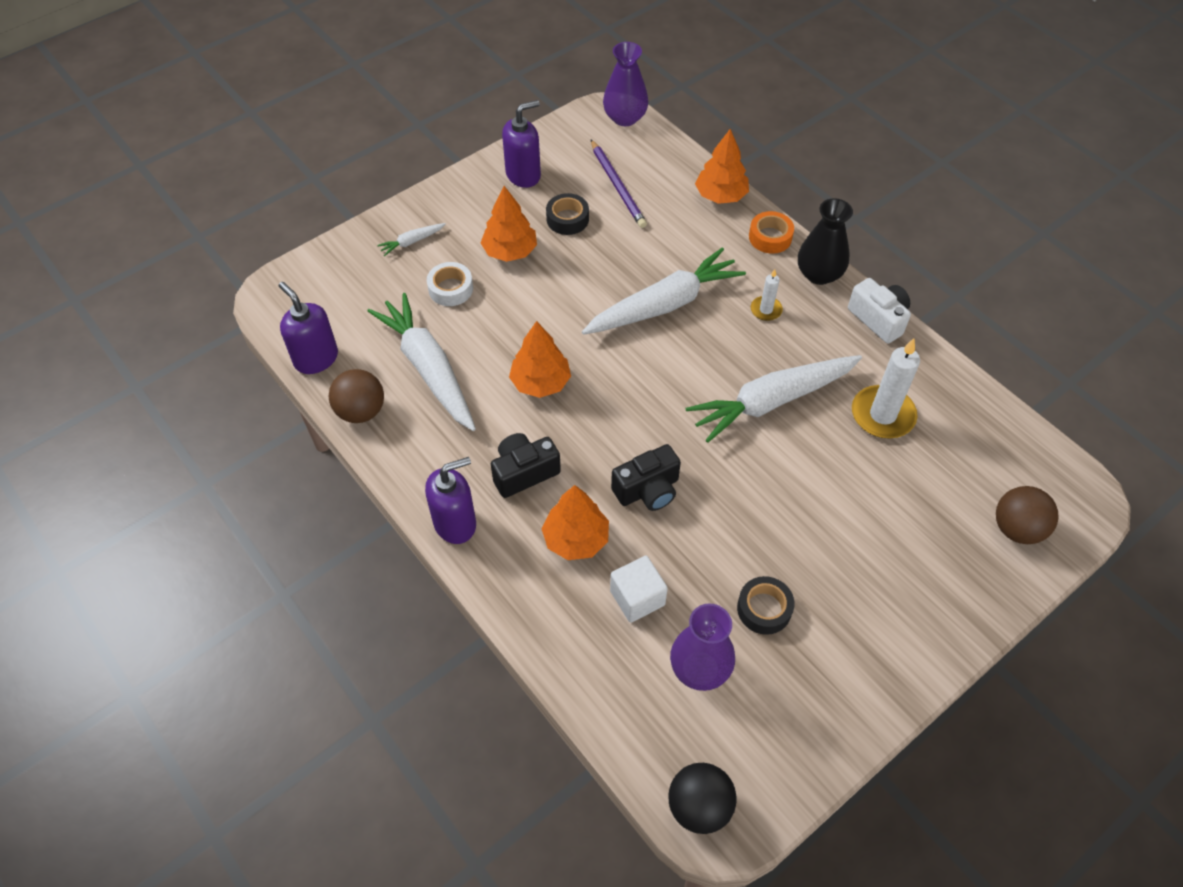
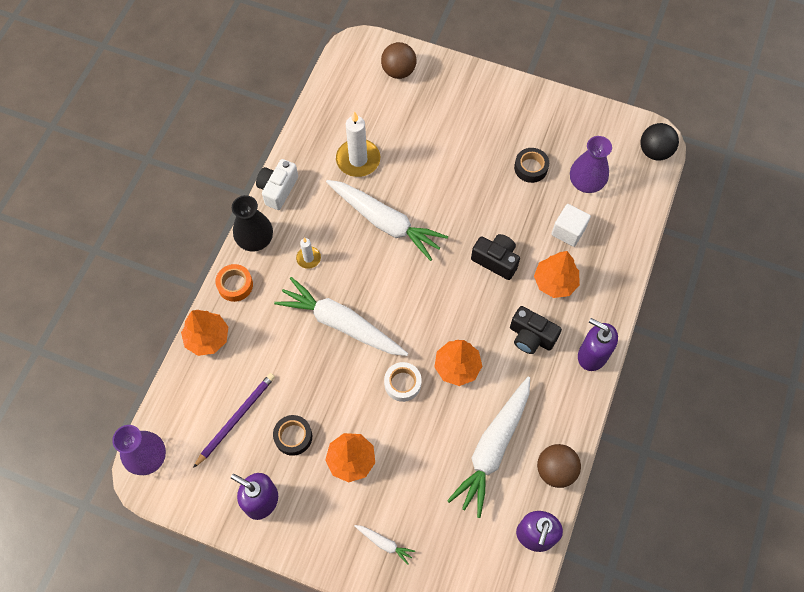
camera: 120 degrees left, 10 degrees up
(450, 289) = (413, 481): white tape -> white tape (402, 383)

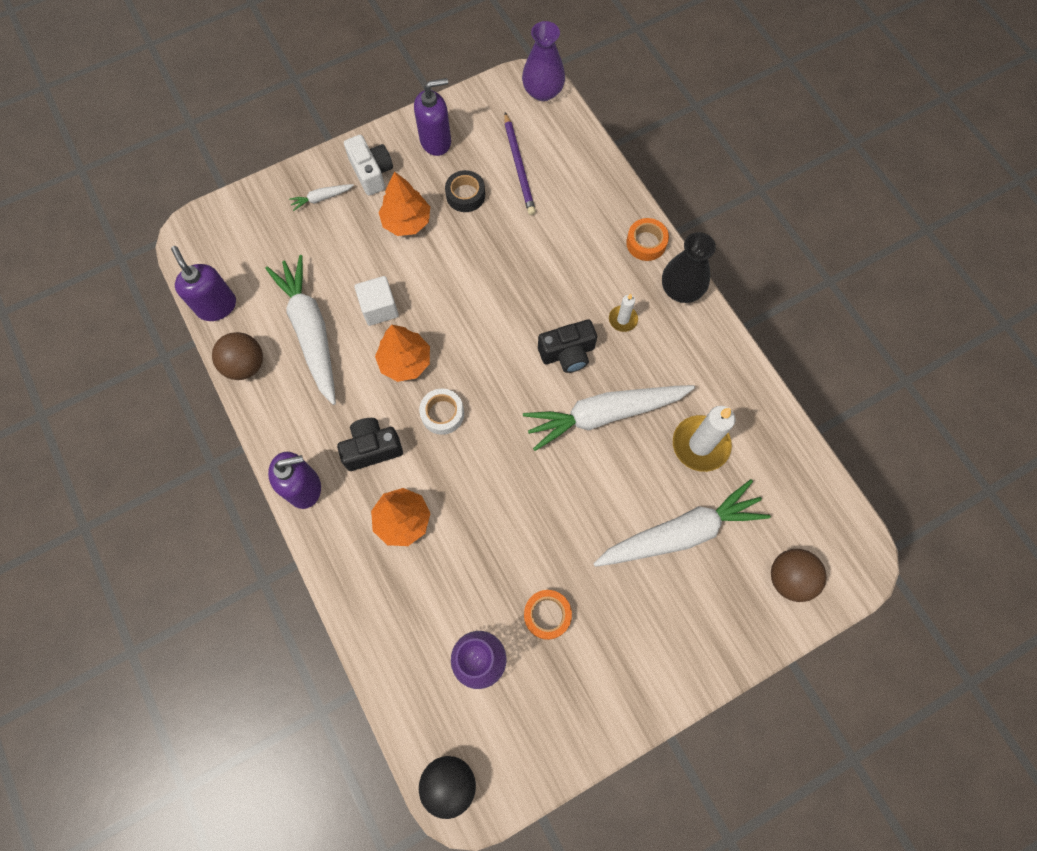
camera: 130 degrees right, 5 degrees up
(207, 338) = (611, 191): orange tree -> none
(278, 189) = (723, 345): white camera -> white camera (372, 172)
(341, 324) = (532, 299): white carrot -> white carrot (680, 532)
(402, 383) = (432, 306): white tape -> white tape (442, 414)
(496, 260) = (474, 484): black camera -> black camera (567, 353)
(530, 168) = (547, 615): black tape -> orange tape
(568, 231) = (442, 585): white cube -> white cube (379, 308)

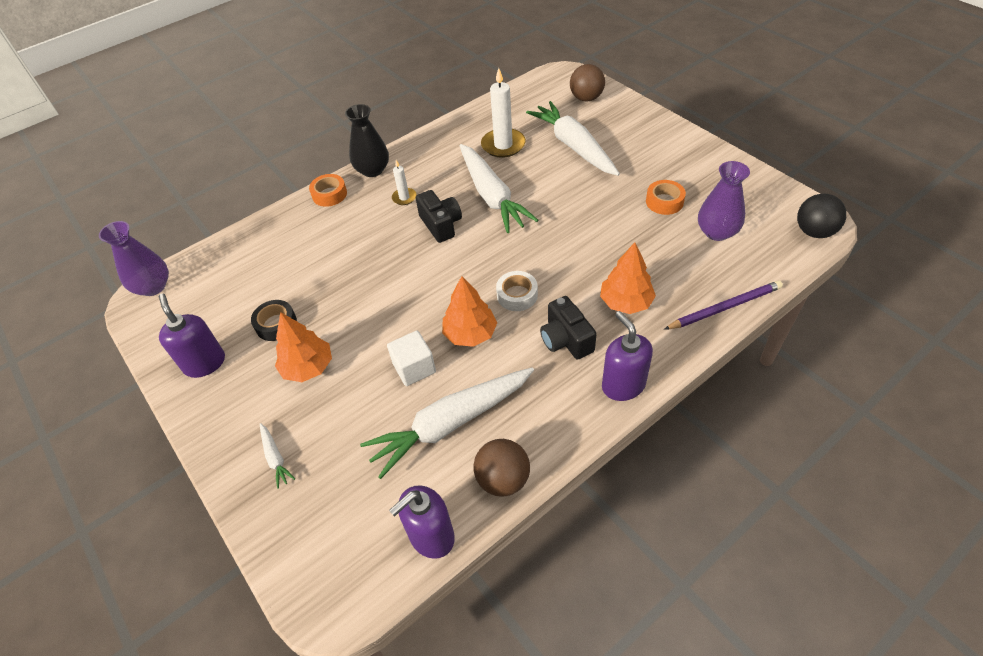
camera: 95 degrees left, 20 degrees down
(372, 172) = (242, 414): white camera -> none
(519, 166) = (244, 289): purple pencil -> purple pencil (725, 307)

